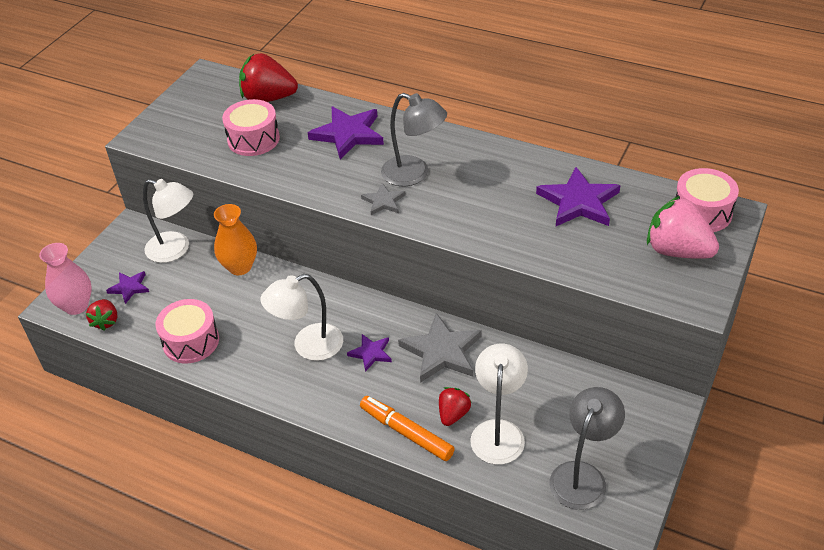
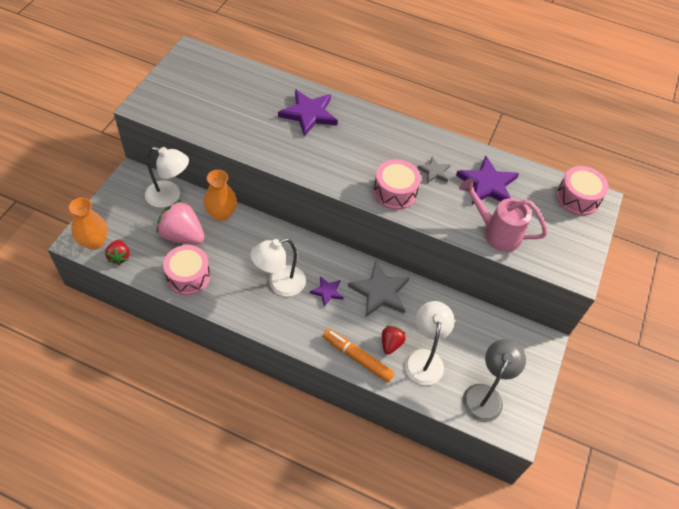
camera: 10 degrees left, 10 degrees up
(76, 306) = (94, 242): pink vase -> orange vase
(129, 287) = (135, 228): purple star -> none
(253, 139) = (234, 114): pink drum -> pink drum (395, 192)
(268, 98) = (243, 77): red strawberry -> none
(383, 201) = (340, 176): grey star -> grey star (434, 171)
(414, 174) = (362, 153): grey lamp -> none
(587, 257) = (495, 232): none -> pink watering can
(677, 251) = (560, 230): pink strawberry -> pink strawberry (182, 235)

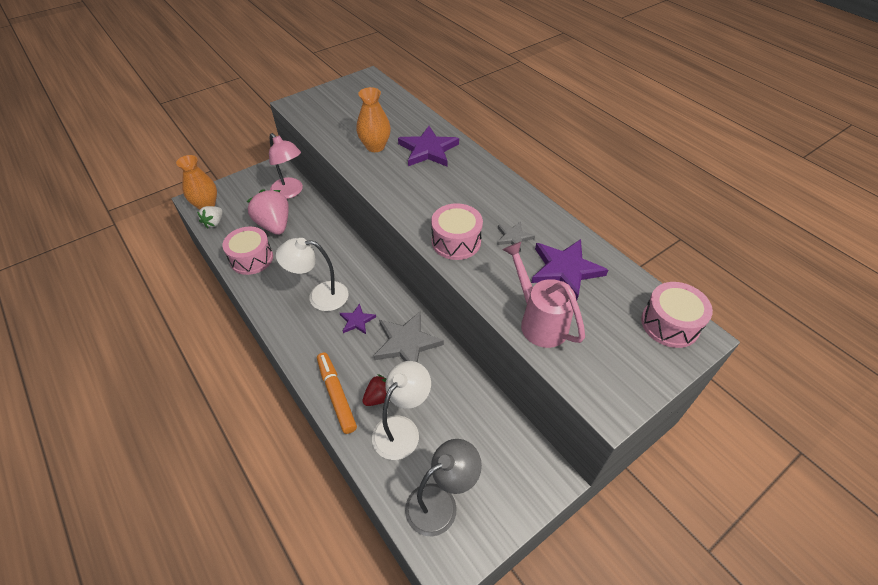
camera: 35 degrees right, 5 degrees down
(119, 257) = (214, 223): red strawberry -> white strawberry
(169, 196) = (290, 192): white lamp -> pink lamp
(221, 214) = (319, 220): orange vase -> orange vase (375, 146)

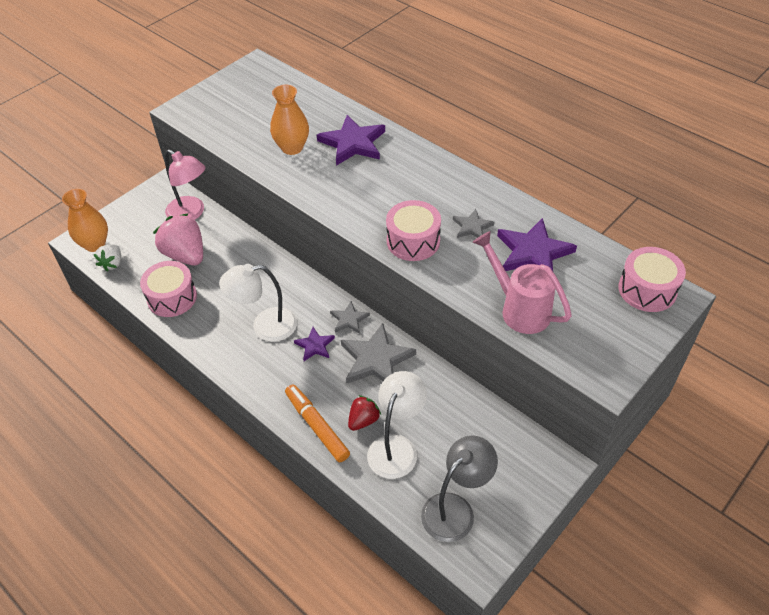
camera: 10 degrees left, 0 degrees up
(393, 303) = (349, 319): none -> grey star

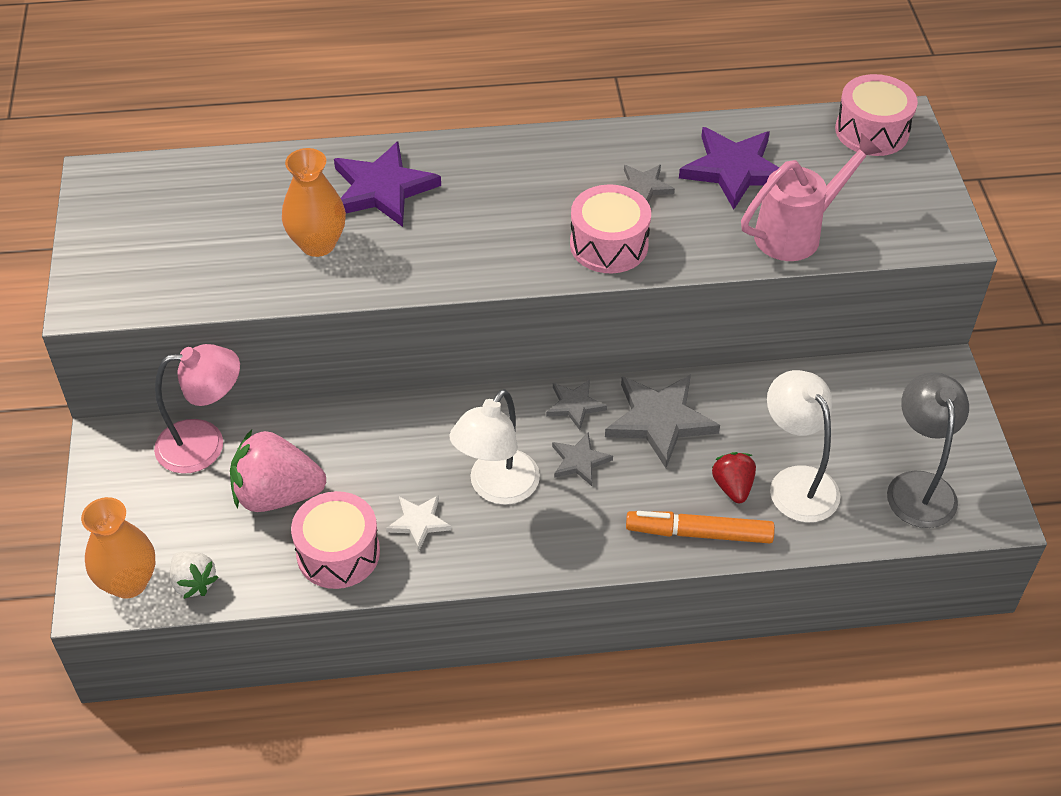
camera: 50 degrees left, 0 degrees up
(216, 312) = (418, 522): none -> white star
(315, 345) = (579, 461): purple star -> grey star
(519, 308) = (797, 232): pink watering can -> pink watering can turned 150 degrees clockwise

